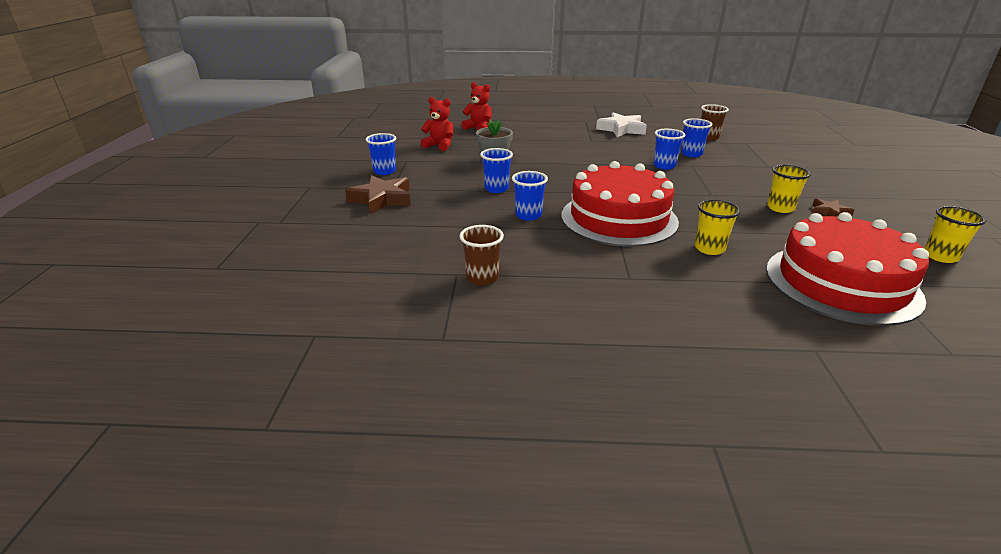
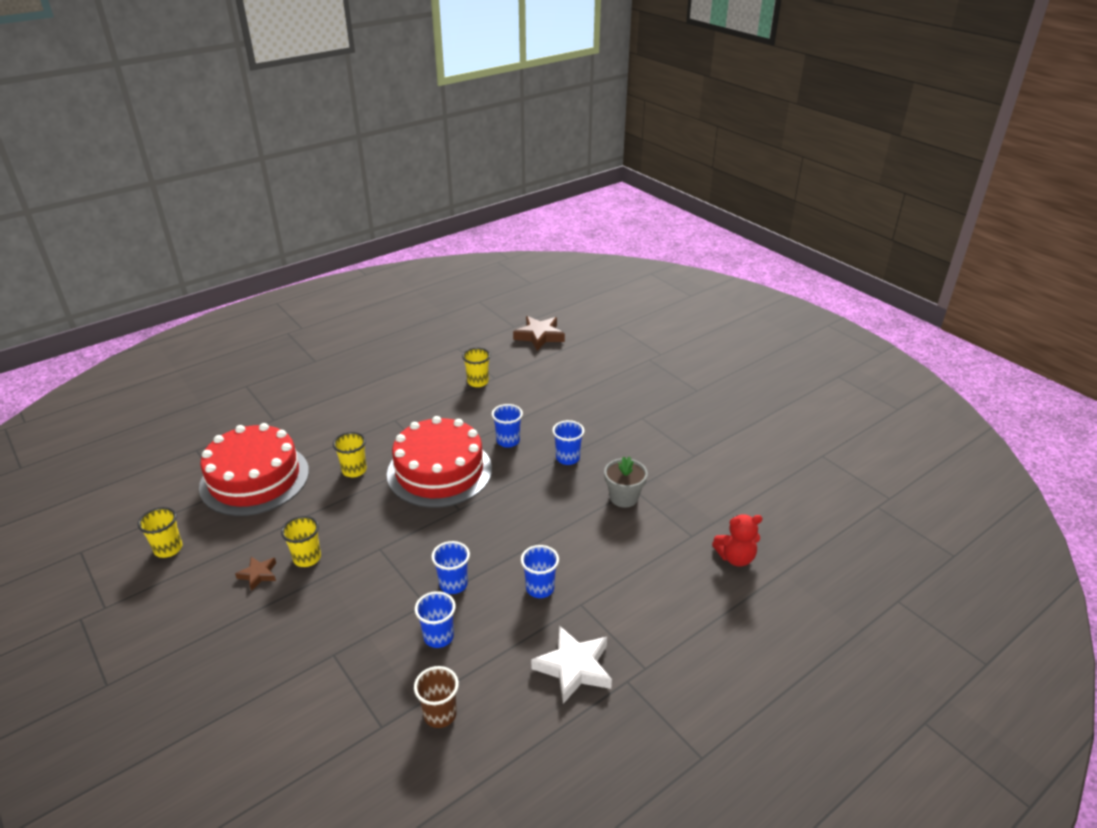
camera: 140 degrees right, 5 degrees up
(382, 199) = (628, 405): brown star -> brown star (539, 336)
(384, 171) = (683, 432): blue cup -> blue cup (540, 588)
(439, 146) = (710, 495): red teddy bear -> none
(482, 278) = (478, 382): brown cup -> yellow cup

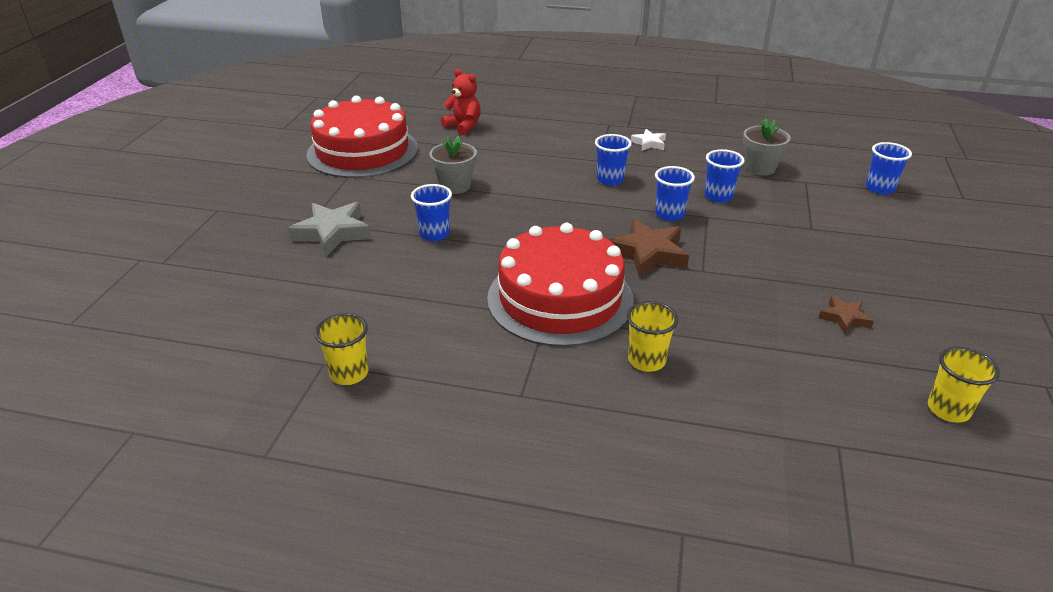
camera: 130 degrees left, 0 degrees up
(254, 479) = (783, 436): red cake -> red cake (362, 151)
(307, 558) = (781, 303): yellow cup -> none
(440, 714) = (760, 168): brown cup -> grey flower pot
(508, 441) = (451, 282): blue cup -> blue cup (880, 188)
(539, 336) = (154, 384): brown star -> brown star (648, 253)
(574, 667) = (649, 143): white star -> white star, size x0.55
(617, 421) = (332, 233): none -> grey star

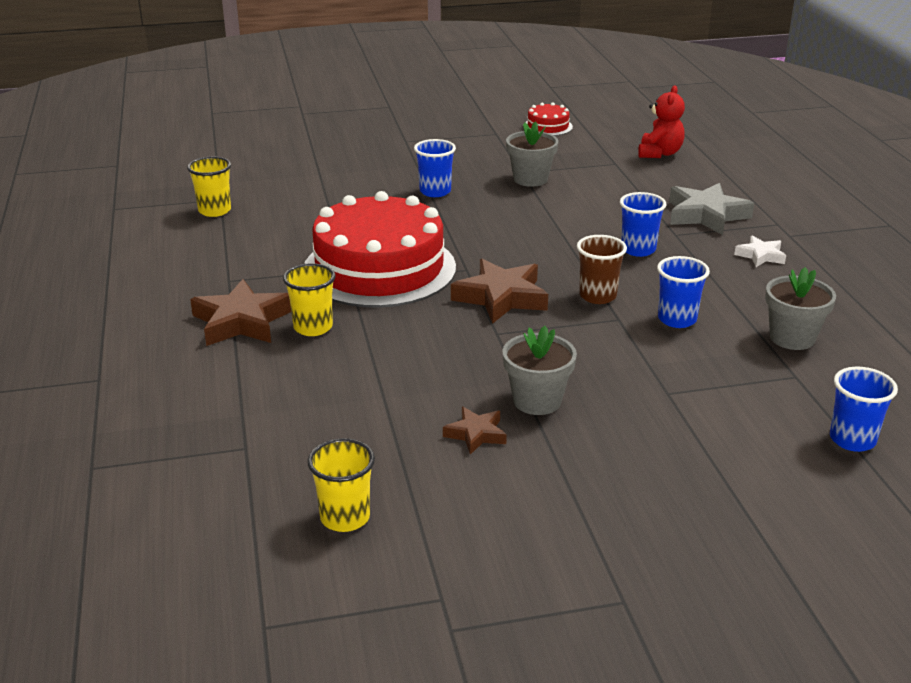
camera: 65 degrees right, 5 degrees down
(332, 233) = (396, 153): grey star -> grey star (706, 215)
(362, 151) = (548, 126): red cake -> red cake, size x0.41
(612, 403) = (241, 321): none -> brown star
(669, 214) = (597, 296): blue cup -> brown cup
(806, 280) = (537, 401): none -> grey flower pot

